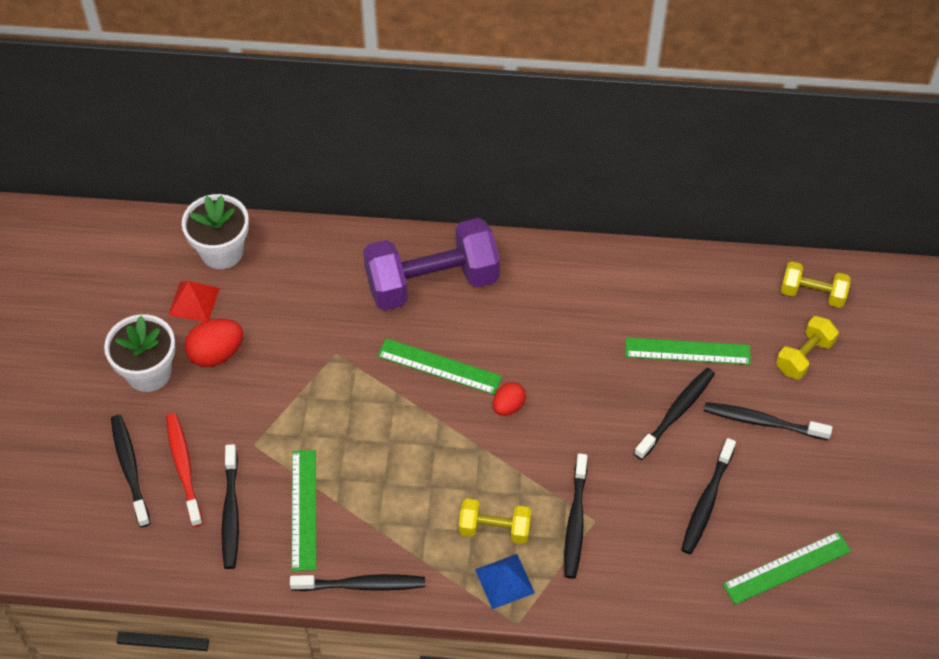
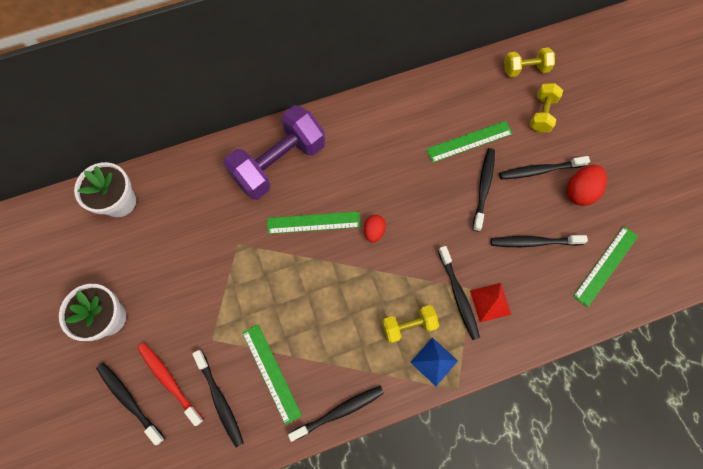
camera: 25 degrees left, 15 degrees up
(194, 301) = (117, 248): red pyramid -> red pyramid (490, 302)
(216, 354) = (152, 281): red egg -> red egg (580, 191)
(707, 502) = (534, 242): black toothbrush -> black toothbrush turned 90 degrees clockwise

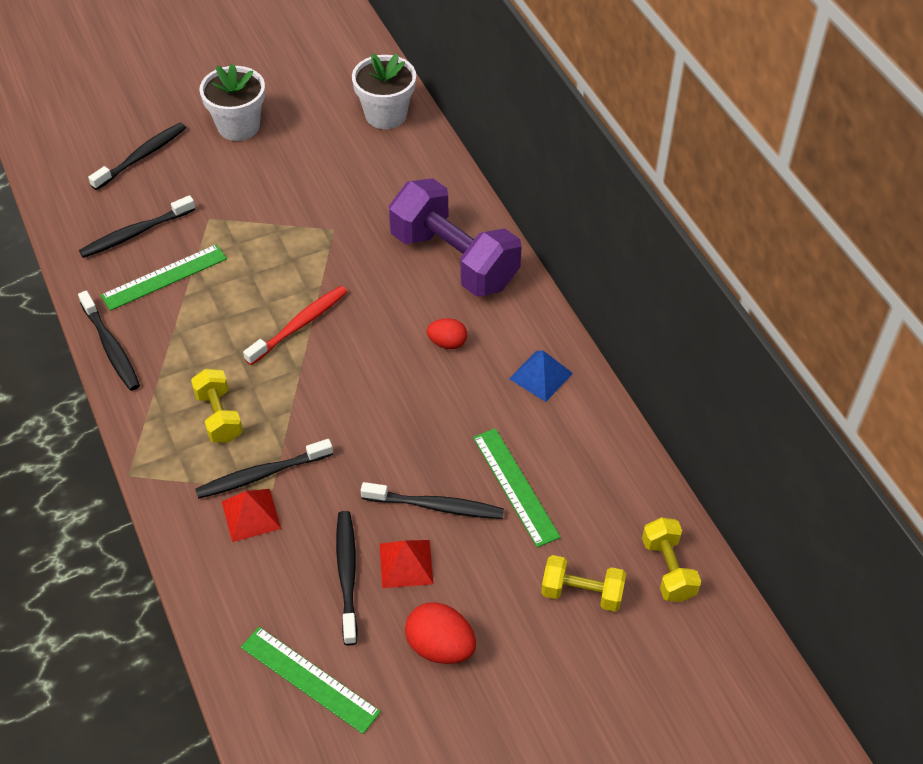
camera: 85 degrees right, 20 degrees down
(169, 381) = (161, 186): red toothbrush -> red toothbrush (299, 325)
(313, 222) = (367, 303): green ruler -> none
(374, 231) = (357, 371): red egg -> red egg (447, 343)
(434, 361) = (168, 447): blue pyramid -> blue pyramid (541, 376)
(525, 207) = (406, 563): none -> red pyramid
(540, 170) = (473, 587): black toothbrush -> none

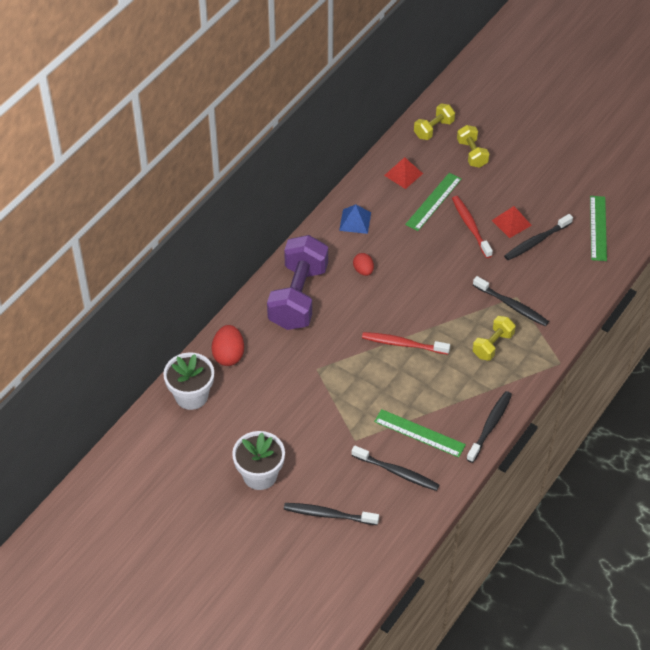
camera: 120 degrees left, 0 degrees up
(251, 515) = (537, 296): red pyramid -> red pyramid (403, 174)
(436, 506) = (470, 226): black toothbrush -> red toothbrush
(440, 646) = (542, 190): red egg -> red egg (228, 355)

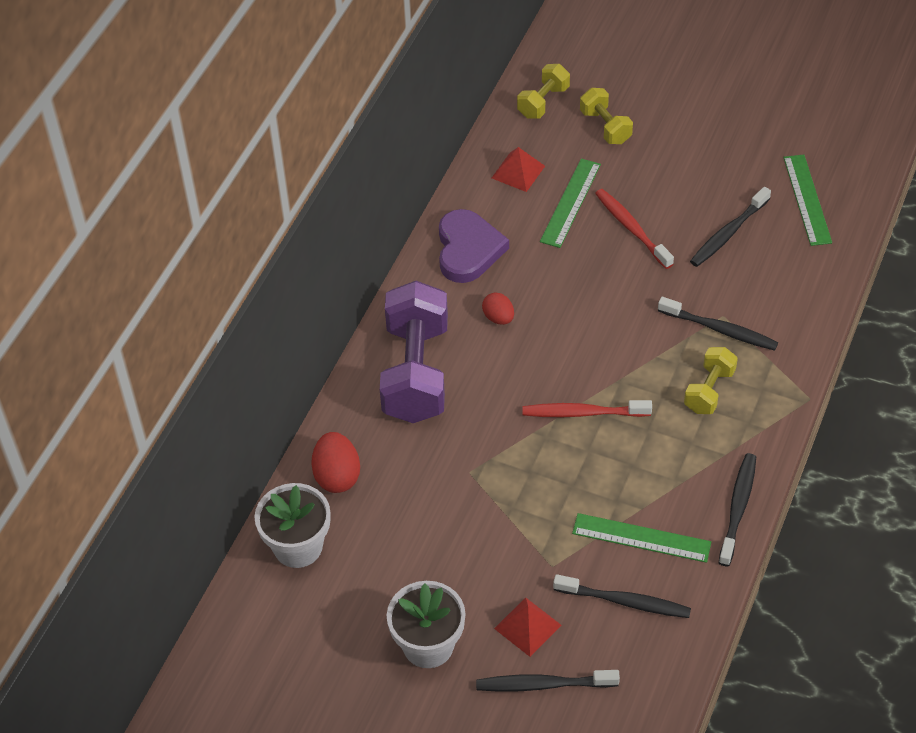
camera: 10 degrees left, 0 degrees up
(355, 221) = (468, 249): blue pyramid -> purple heart
(511, 222) = (686, 213): red pyramid -> red pyramid (527, 626)

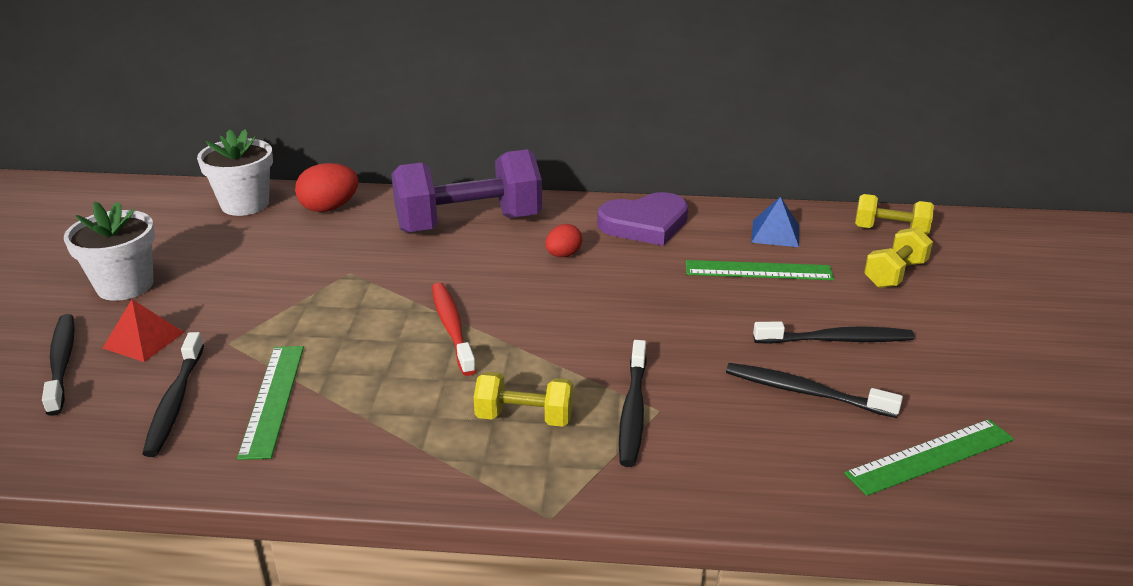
camera: 70 degrees right, 20 degrees down
(518, 171) = (775, 233): red pyramid -> blue pyramid
(631, 228) = (752, 316): red toothbrush -> none
(738, 508) = (332, 474): black toothbrush -> black toothbrush (836, 340)

